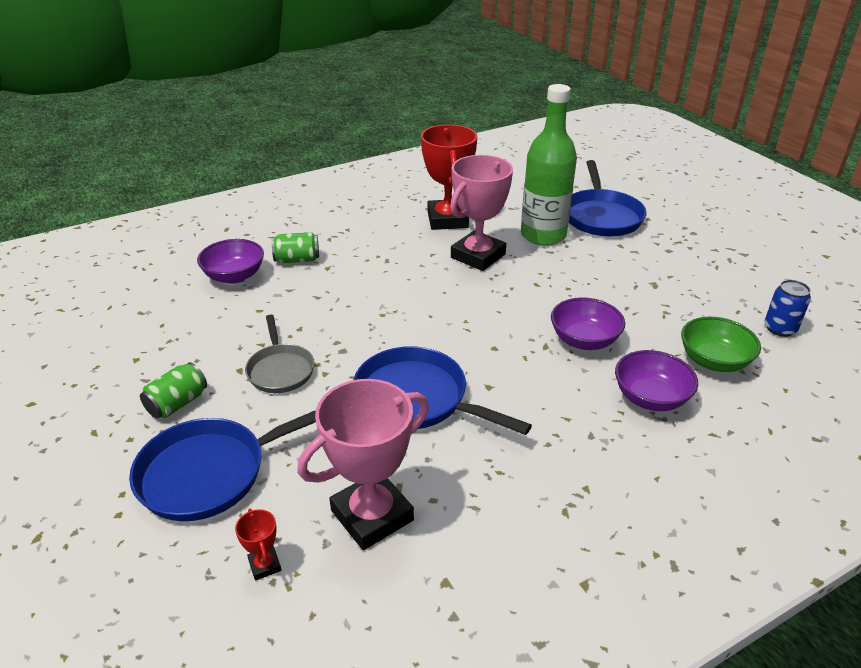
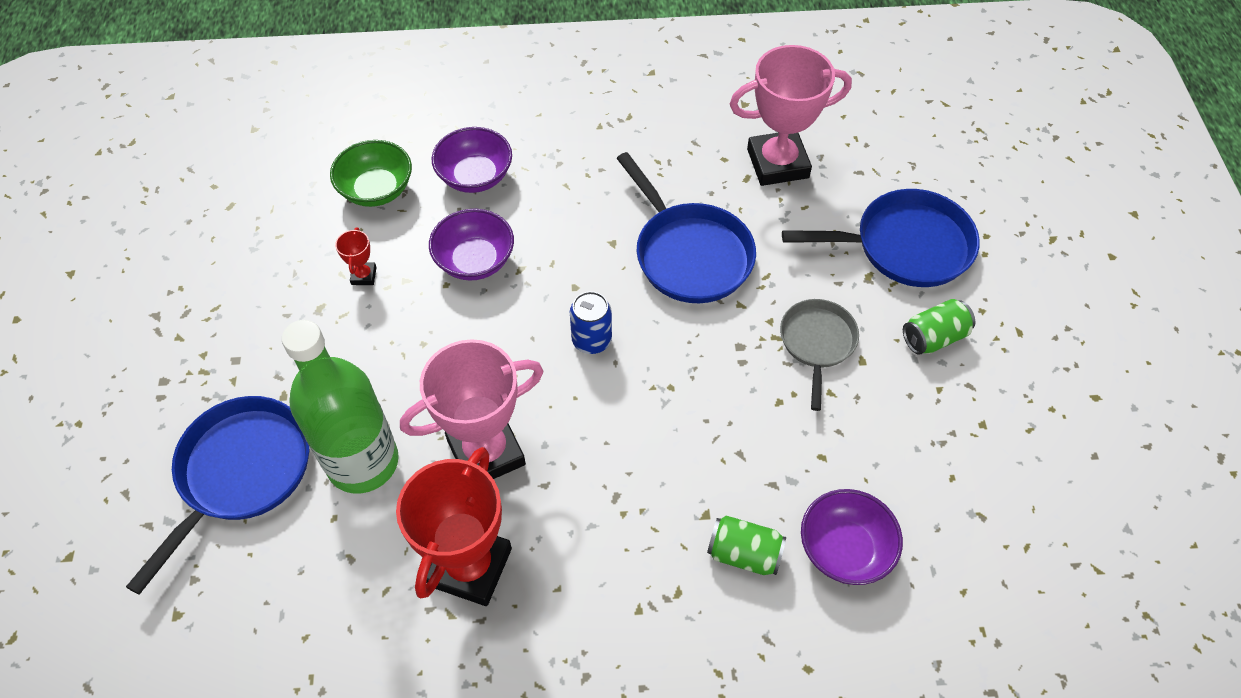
camera: 155 degrees left, 20 degrees up
(264, 565) = (870, 156): red trophy -> red trophy (364, 276)
(780, 328) = (267, 199): blue can -> blue can (591, 340)

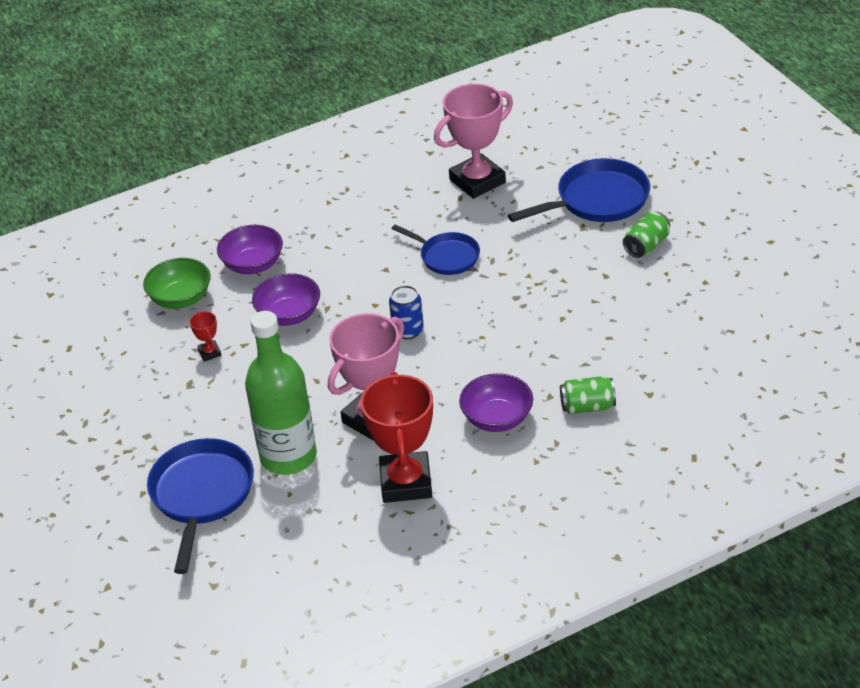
camera: 20 degrees left, 15 degrees down
(689, 254) = (446, 256): blue pan -> blue pan, size x0.63
(817, 343) = (568, 277): grey pan -> none
(844, 549) = (652, 380): purple bowl -> purple bowl (497, 418)

